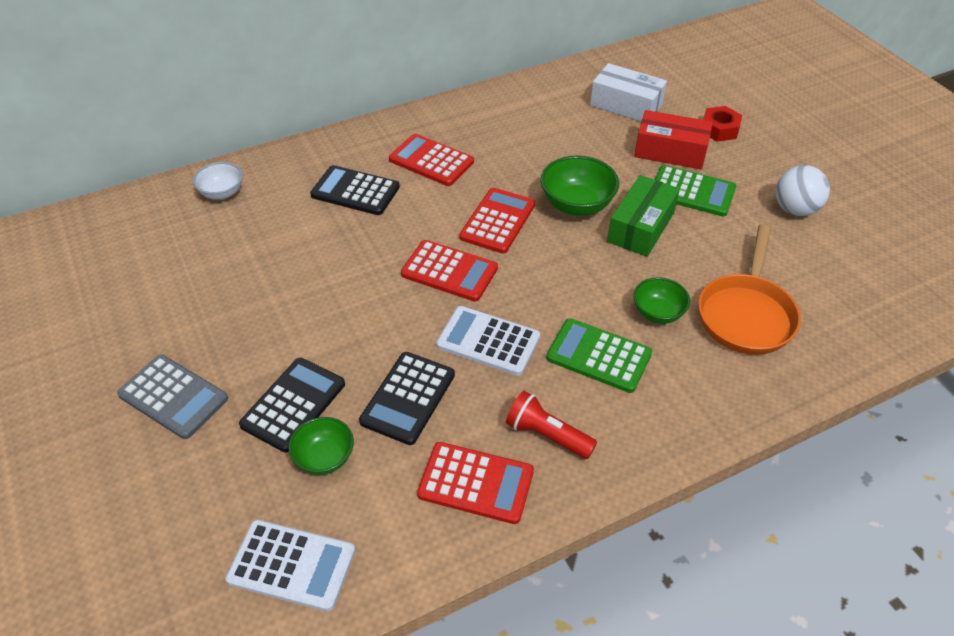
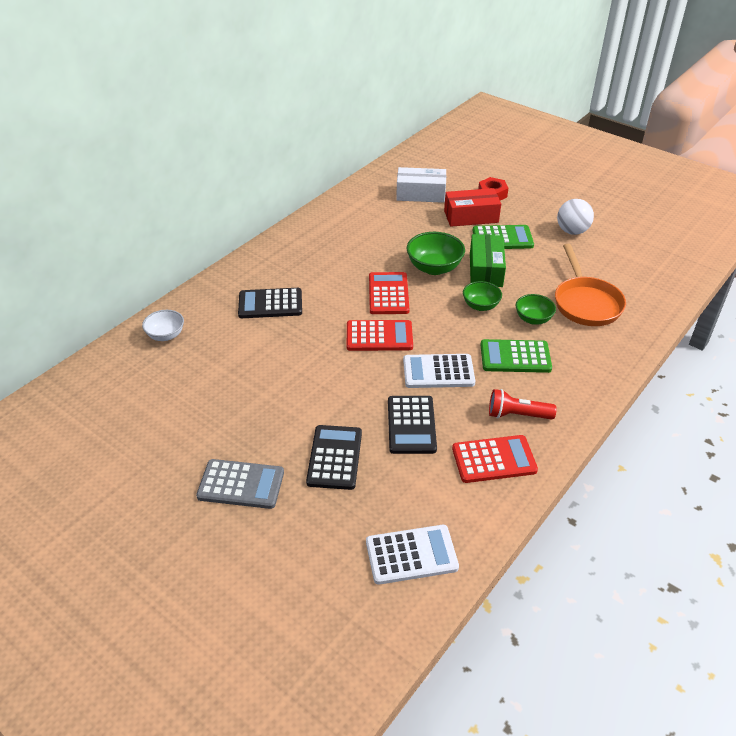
camera: 25 degrees left, 5 degrees down
(324, 458) = (383, 482): green bowl -> green bowl (480, 306)
(431, 161) = (311, 268): red calculator -> none

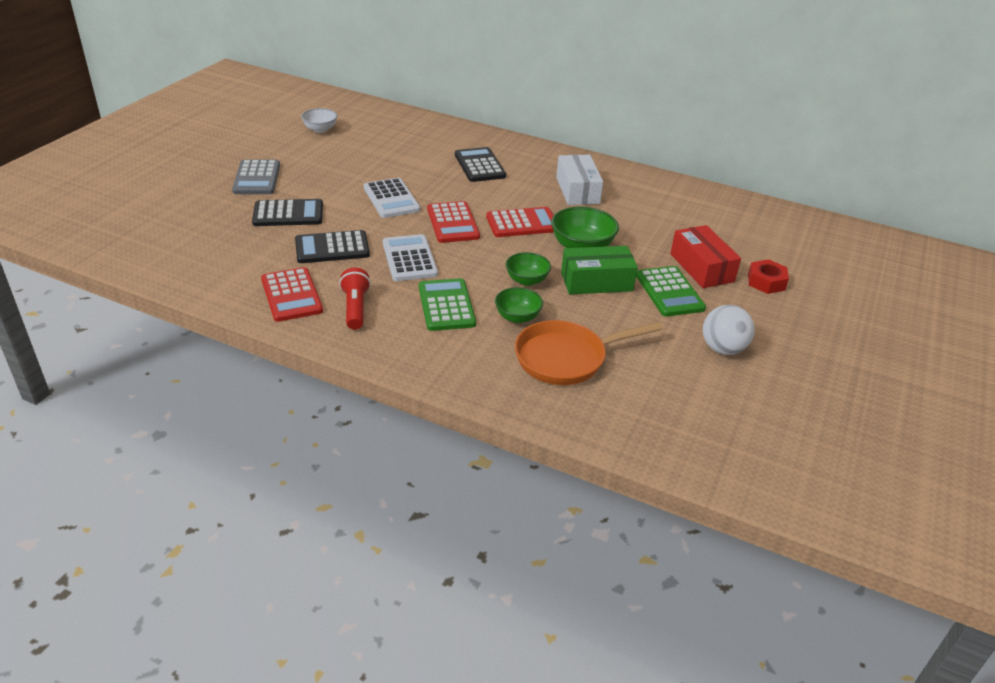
camera: 75 degrees right, 5 degrees down
(166, 335) = (421, 128): white bowl -> white bowl (320, 129)
(411, 555) = (181, 257): white calculator -> white calculator (391, 199)
(420, 194) = (725, 231): white box -> white box (577, 190)

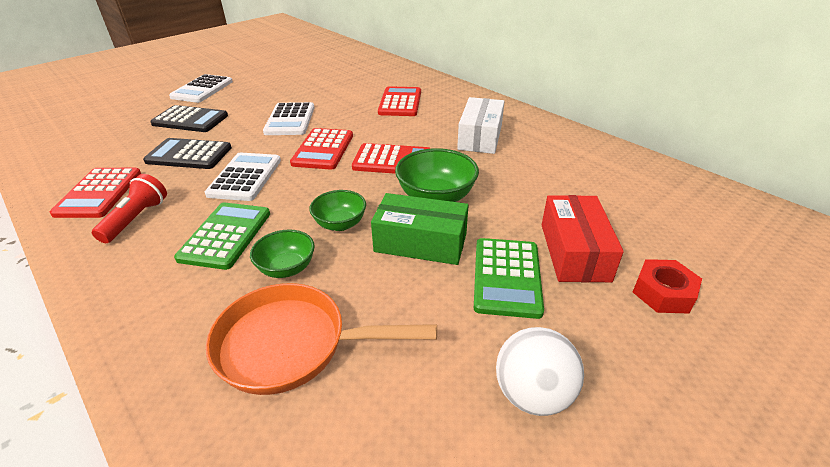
camera: 25 degrees right, 0 degrees up
(257, 178) = (202, 89): grey calculator -> white calculator
(320, 129) = (294, 61): white bowl -> none
(479, 165) = (400, 102): black calculator -> red calculator

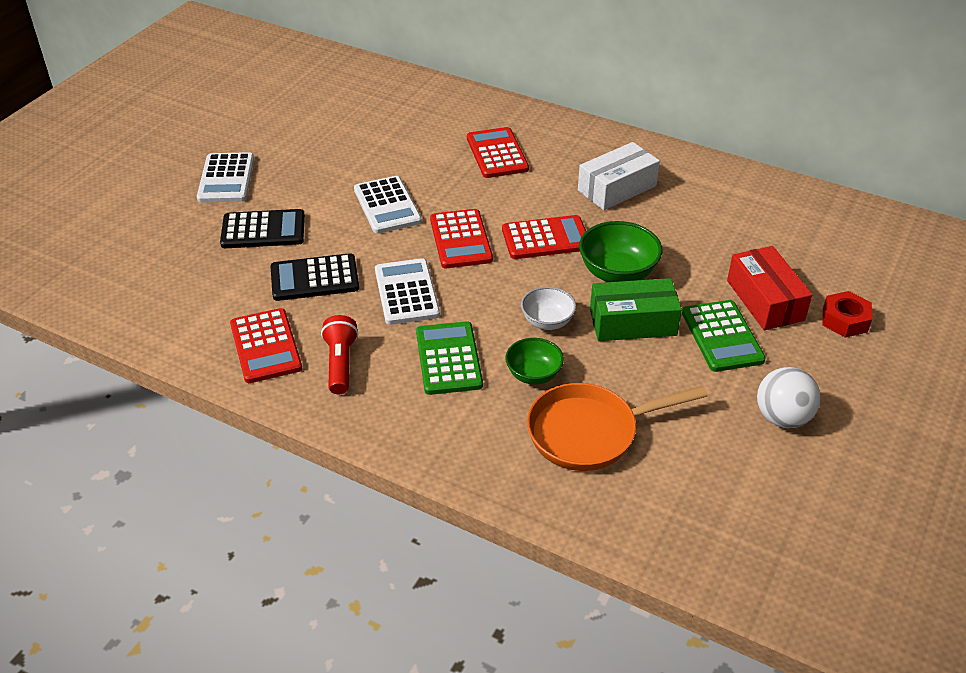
camera: 20 degrees left, 5 degrees up
(340, 224) = (547, 321): green bowl -> white bowl
(480, 137) = (617, 188): white box -> white box turned 60 degrees clockwise

